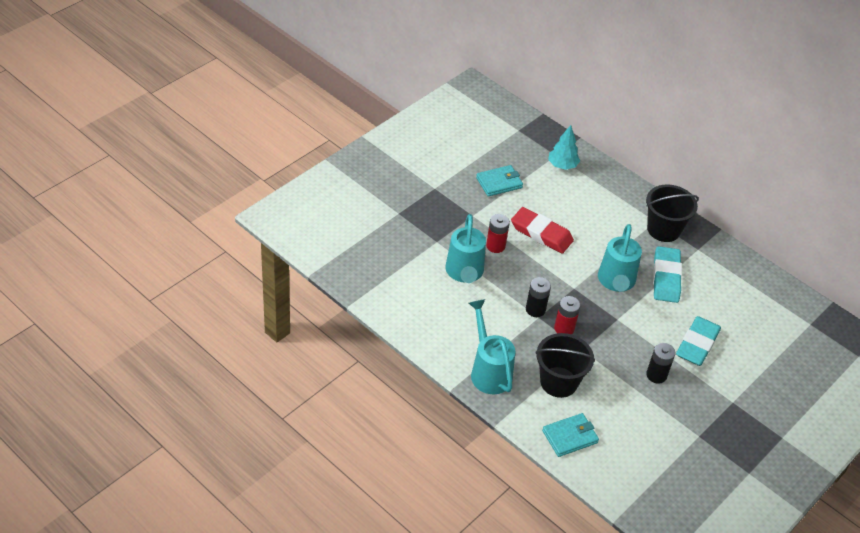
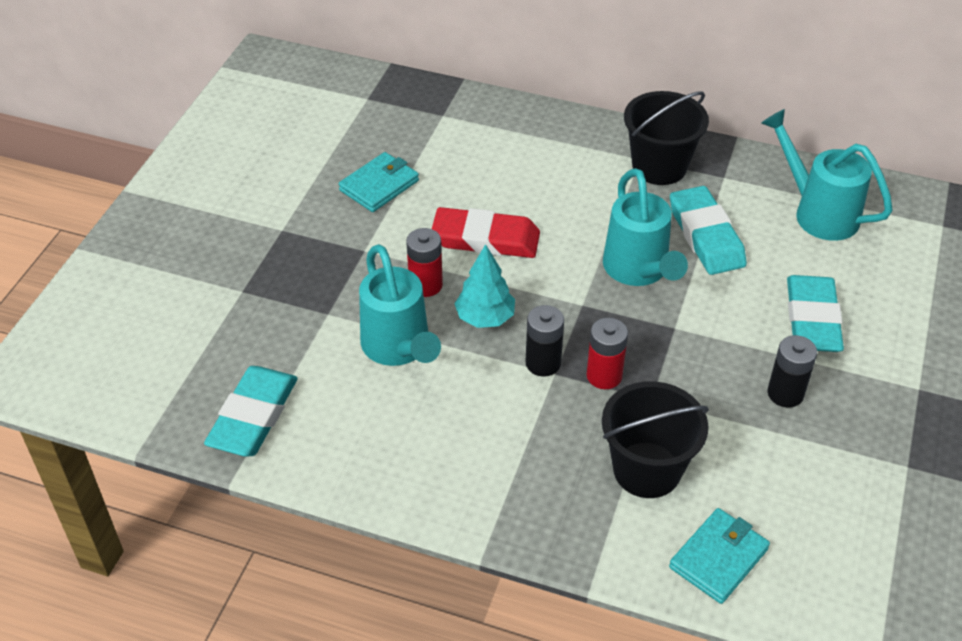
camera: 20 degrees left, 0 degrees up
(374, 278) = (253, 416): none -> turquoise eraser
(489, 371) = (525, 499): turquoise watering can -> turquoise watering can (818, 212)
(562, 165) = (460, 126): turquoise tree -> turquoise tree (485, 318)

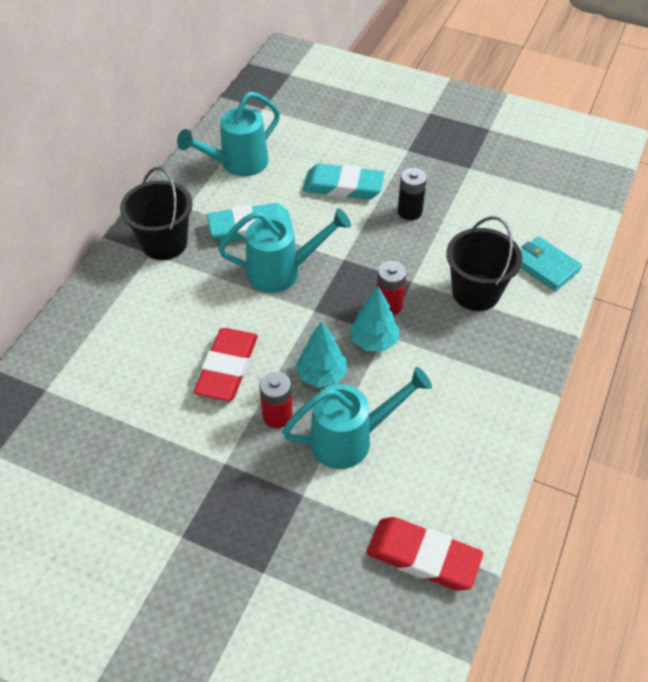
camera: 85 degrees left, 5 degrees up
(253, 416) = (423, 557): turquoise eraser -> red eraser
(379, 185) = (136, 448): turquoise wallet -> none
(543, 363) = (374, 341): black battery -> turquoise tree

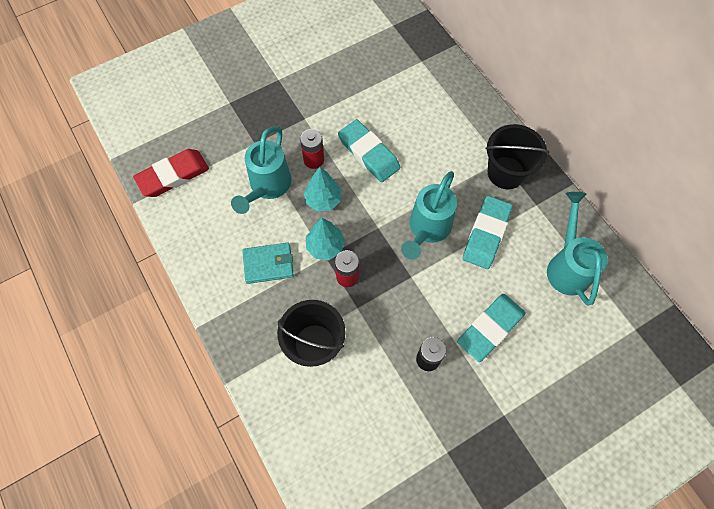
camera: 125 degrees right, 15 degrees up
(227, 368) = (369, 153): red eraser -> turquoise eraser
(545, 266) = (299, 418): turquoise wallet -> turquoise wallet (268, 264)

